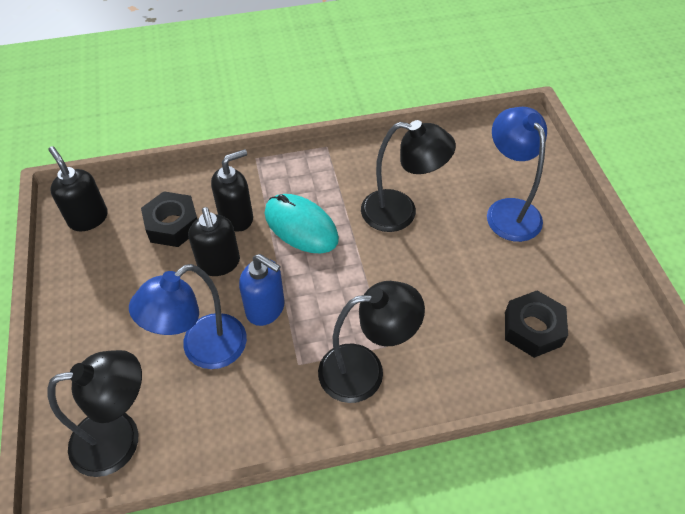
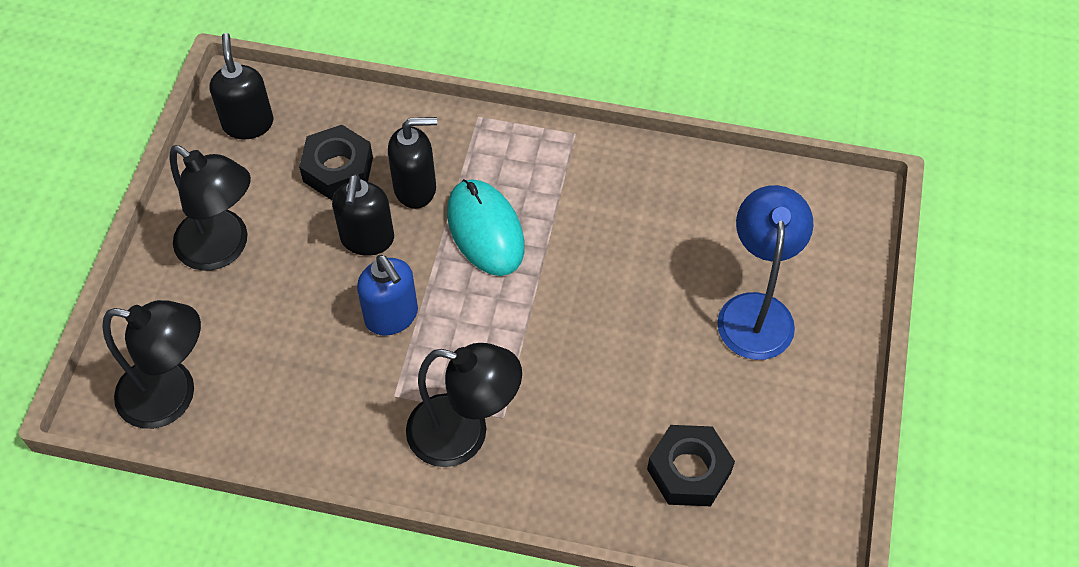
camera: 25 degrees right, 5 degrees up
(203, 350) = (300, 336): blue lamp -> none
(400, 213) = (616, 260): black lamp -> black lamp (223, 248)

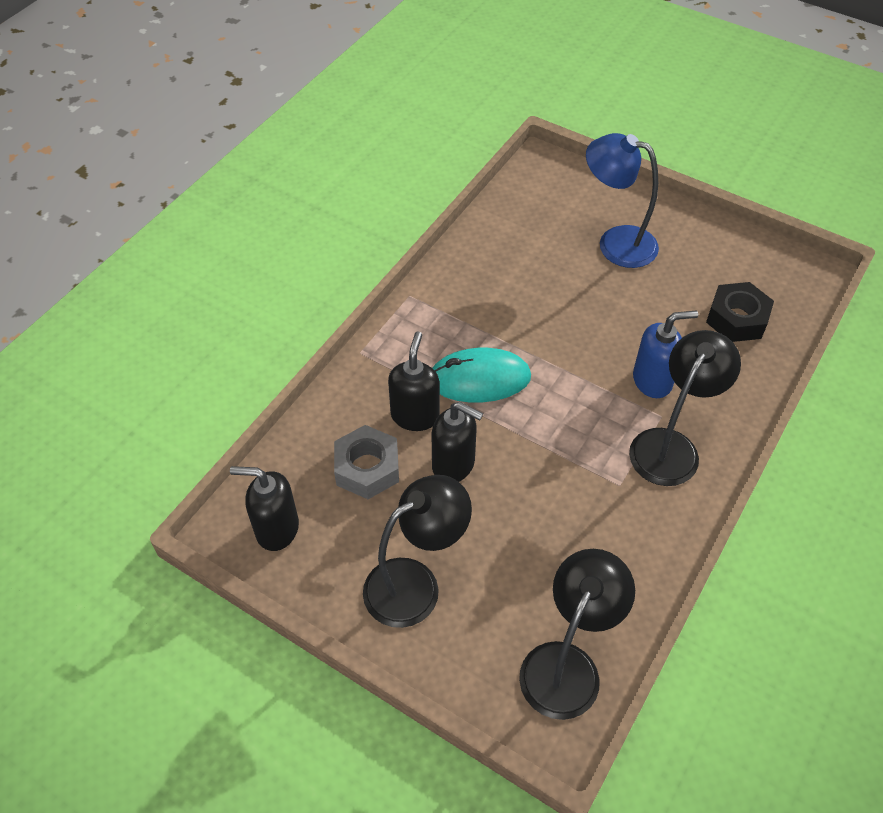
camera: 70 degrees left, 5 degrees down
(338, 169) = (367, 468): black nut -> grey nut
(392, 316) = (541, 466): blue soap dispenser -> blue soap dispenser (652, 381)

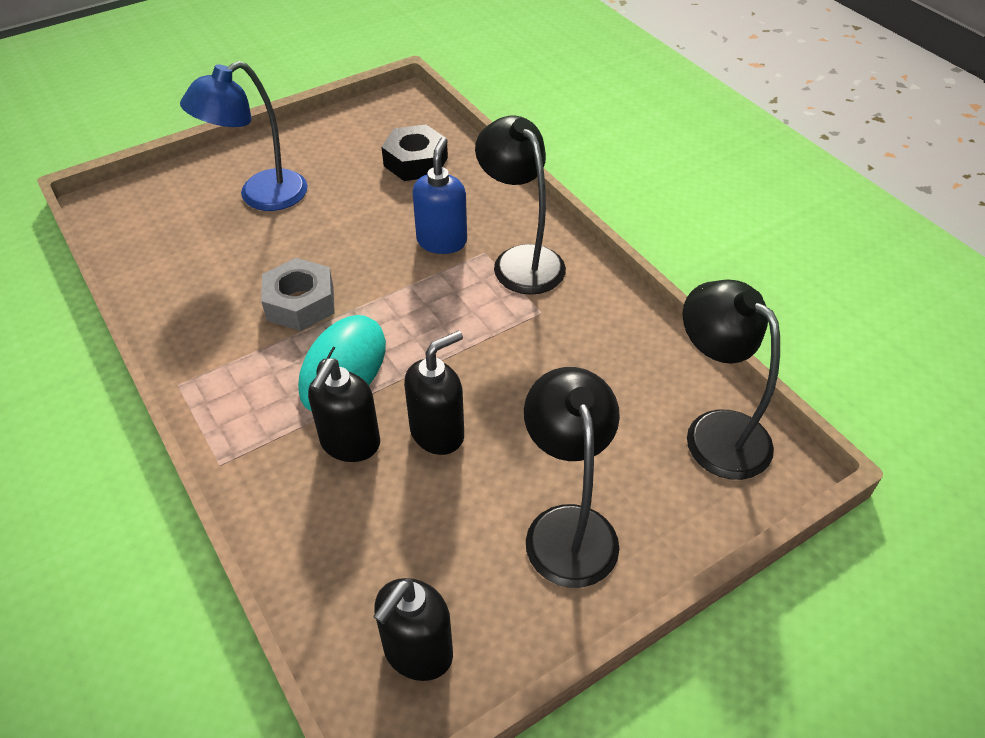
camera: 65 degrees left, 5 degrees down
(367, 468) = (390, 518): grey nut -> grey nut (300, 303)
(415, 415) = (350, 443): black soap dispenser -> black soap dispenser turned 105 degrees counterclockwise

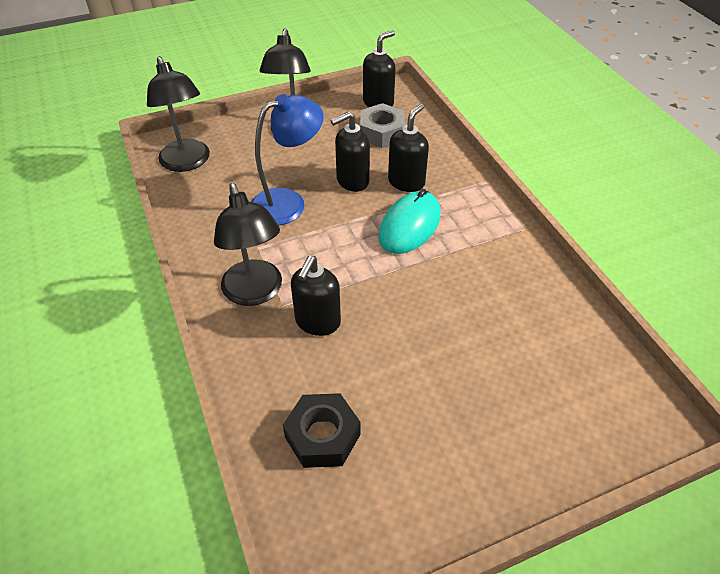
camera: 170 degrees left, 0 degrees up
(261, 197) = (494, 406): blue lamp -> blue lamp (288, 203)
(300, 303) = (443, 278): grey nut -> grey nut (381, 132)
(442, 241) = (317, 322): blue soap dispenser -> black soap dispenser

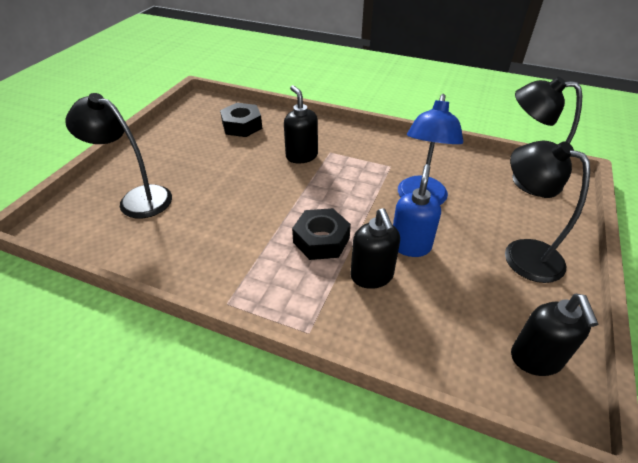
camera: 135 degrees right, 5 degrees down
(255, 293) = (352, 148): black lamp -> black lamp (137, 198)
(352, 181) = (410, 245): black soap dispenser -> blue soap dispenser
(381, 132) = (468, 316): grey nut -> none
(409, 225) = (321, 240): turquoise mouse -> black nut

